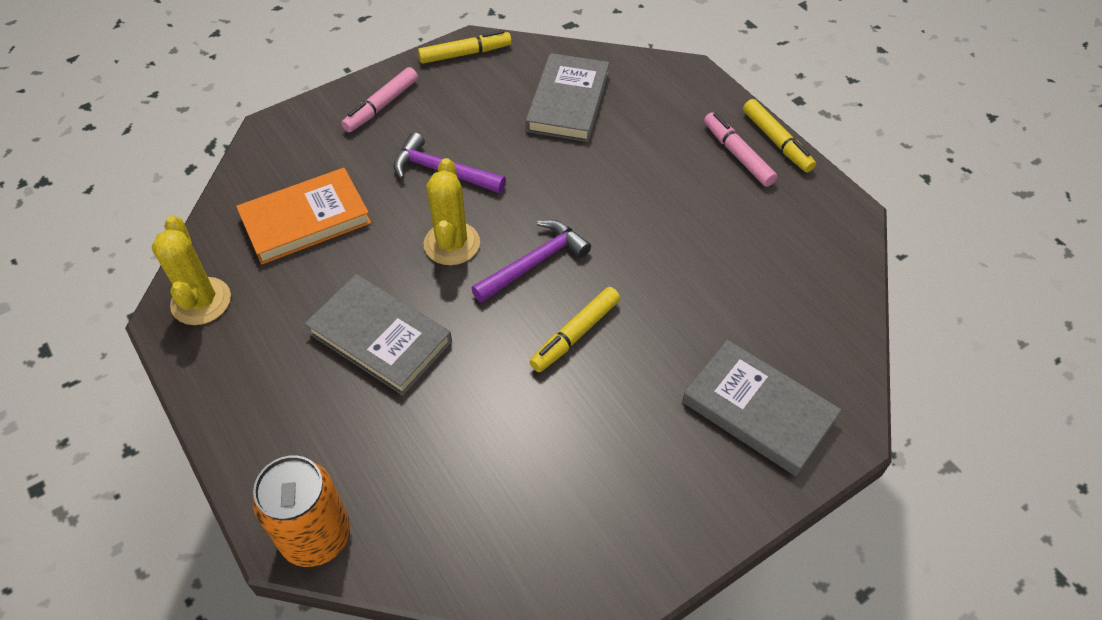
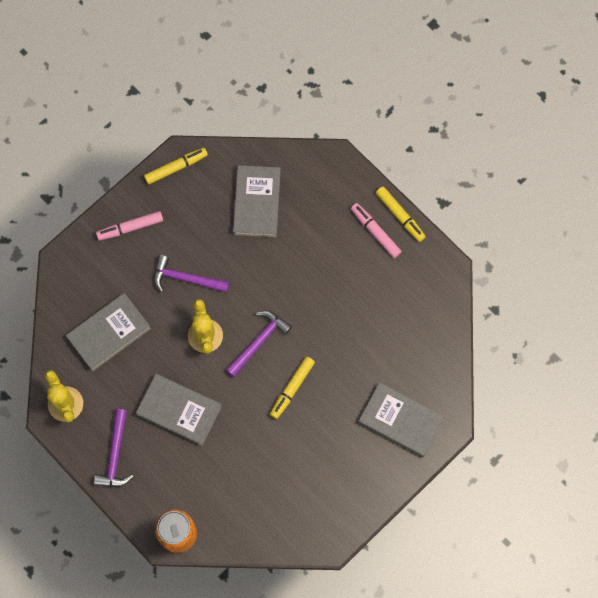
camera: 10 degrees left, 20 degrees up
(251, 387) = (115, 455): none -> purple hammer
(305, 220) = (109, 333): orange book -> grey book
(381, 106) = (130, 227): pink marker -> pink marker turned 45 degrees clockwise

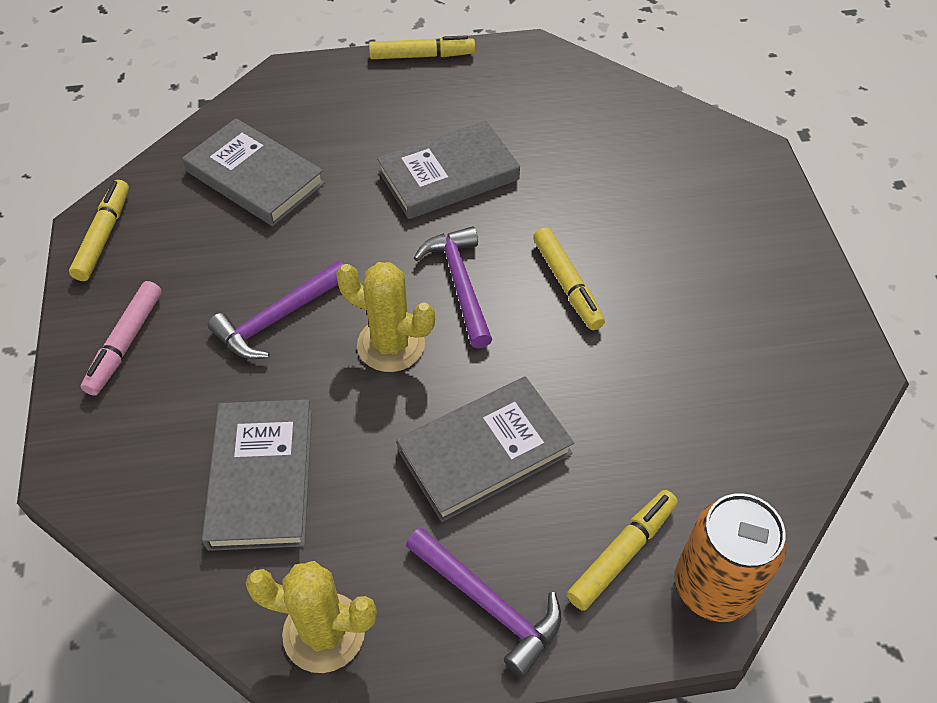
camera: 55 degrees left, 20 degrees down
(169, 492) = (622, 553): none -> yellow marker
(375, 232) = (420, 87): pink marker -> none
(400, 421) = (710, 193): grey book -> grey book (448, 175)

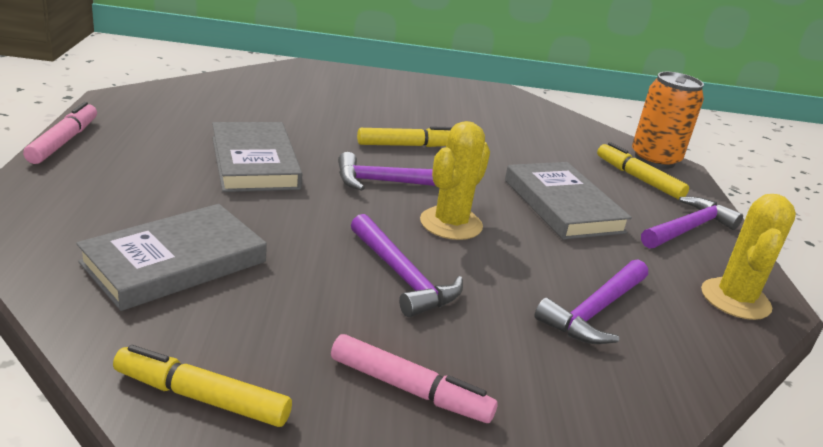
camera: 85 degrees left, 25 degrees down
(261, 477) = (595, 311): grey book -> purple hammer
(422, 56) = (64, 141): yellow marker -> pink marker

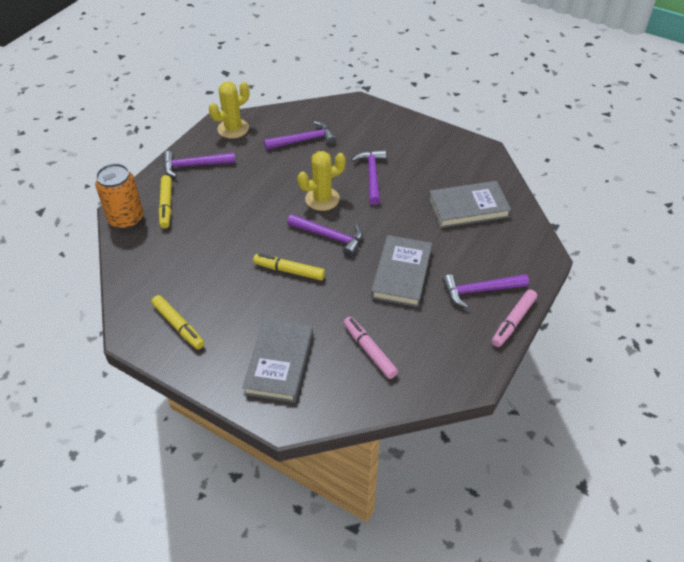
camera: 145 degrees left, 20 degrees up
(123, 162) = (480, 291): none -> purple hammer
(202, 397) = (473, 149): yellow marker -> yellow marker (178, 326)
(409, 389) = (404, 134): pink marker -> pink marker (369, 350)
(562, 206) = (245, 196): grey book -> grey book (279, 363)

